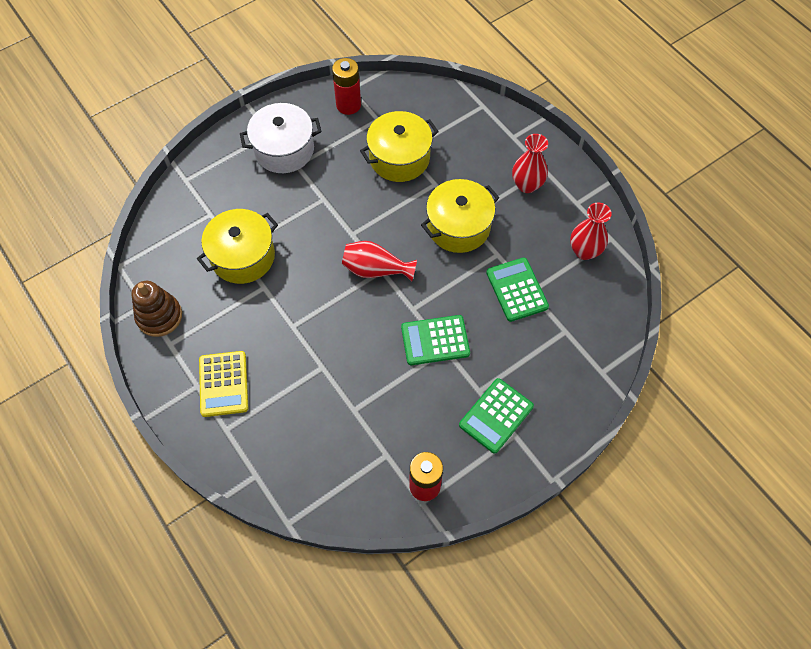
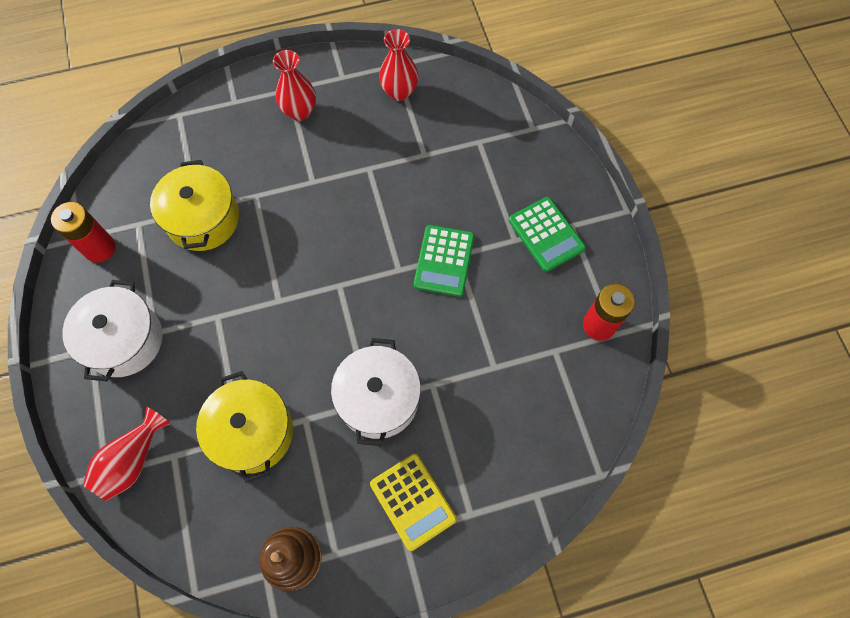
camera: 70 degrees left, 5 degrees up
(223, 384) = (413, 501): yellow calculator -> yellow calculator turned 45 degrees clockwise
(297, 332) = (378, 399): none -> white pot
(375, 270) = (335, 291): red vase -> red vase (132, 461)
(458, 226) = (319, 192): yellow pot -> none
(517, 290) = (417, 166): green calculator -> none

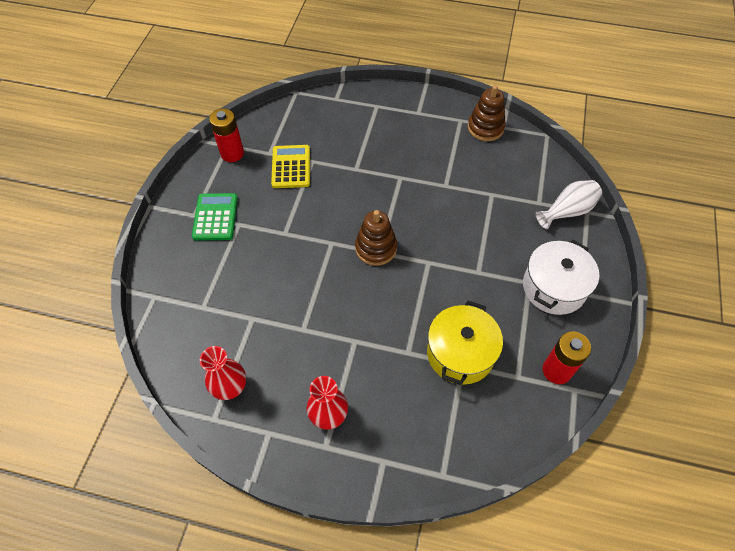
camera: 150 degrees left, 10 degrees down
(132, 461) = (567, 211): red vase -> white vase
(253, 432) = (482, 193): yellow pot -> none
(346, 288) = (376, 248): none -> brown stacking toy
(378, 399) = (394, 176): white pot -> none
(413, 501) = (404, 123): yellow calculator -> yellow calculator (291, 167)
(444, 261) = (296, 233): green calculator -> none

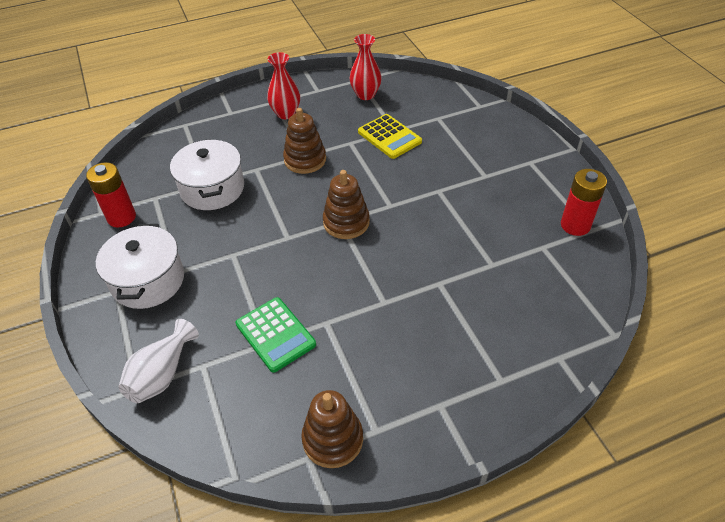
camera: 145 degrees right, 10 degrees down
(215, 217) = (510, 170): green calculator -> green calculator (275, 334)
(291, 167) = (504, 246): yellow calculator -> yellow calculator (389, 137)
(358, 334) = (305, 160): none -> brown stacking toy
(460, 353) = (212, 189): yellow pot -> white pot

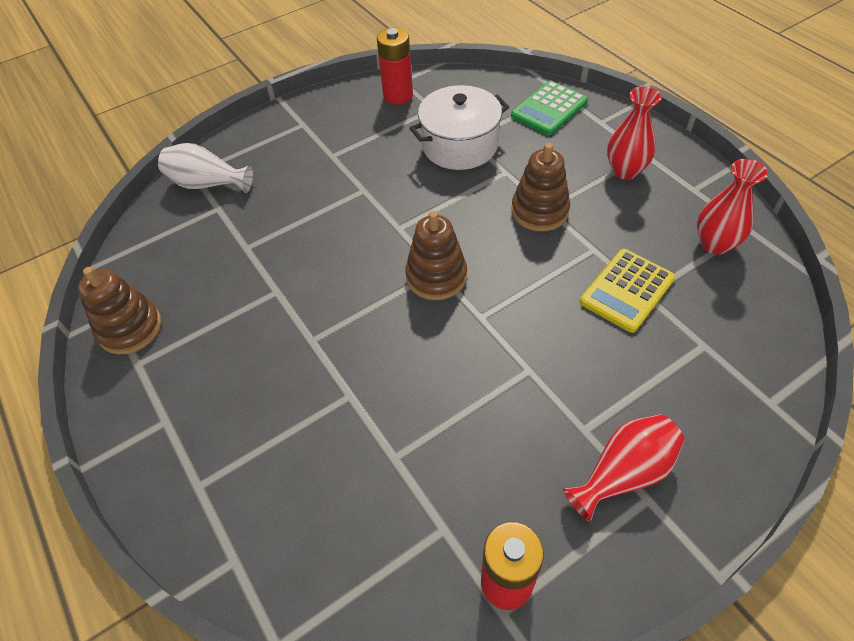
camera: 80 degrees right, 5 degrees up
(148, 280) = (317, 140): white pot -> none
(275, 334) = (257, 252): green calculator -> green calculator (549, 109)
(514, 167) = (623, 473): none -> red vase

